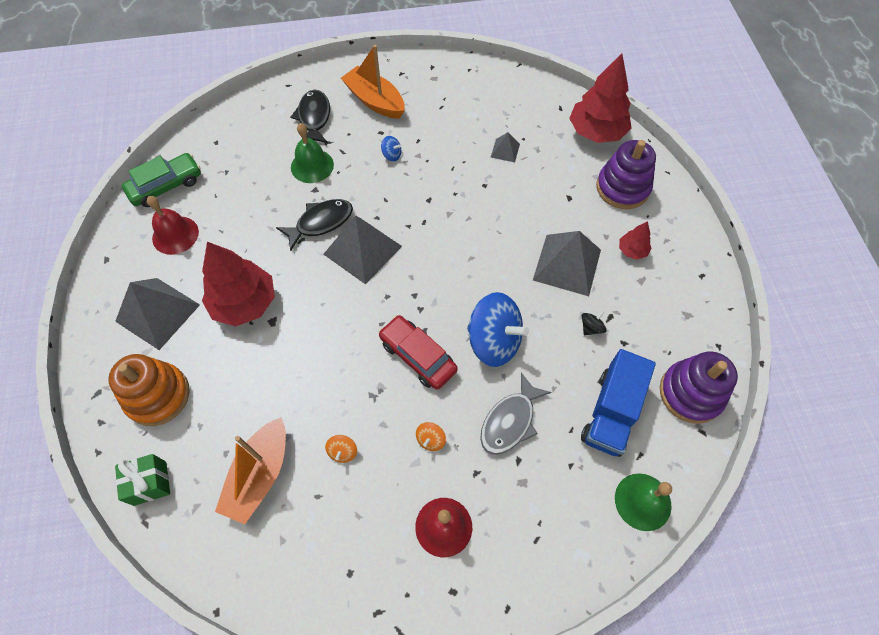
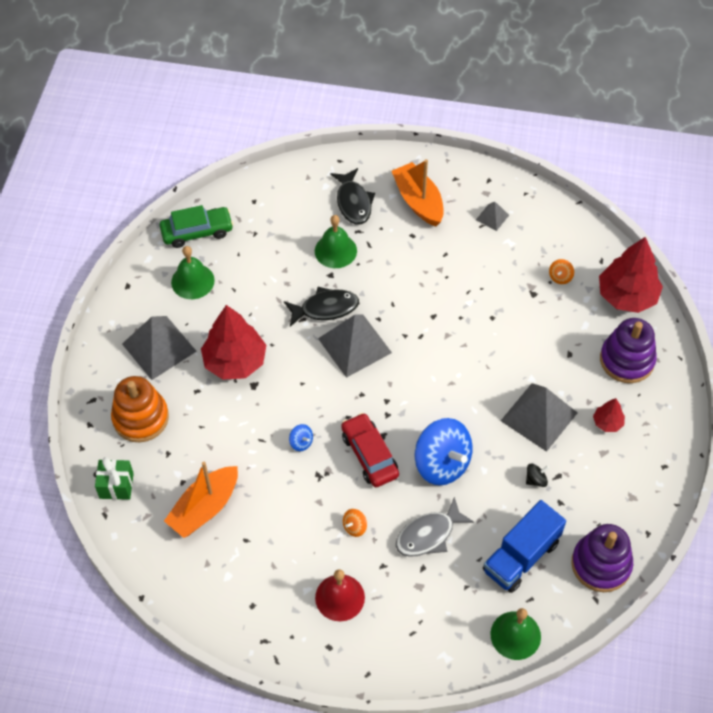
camera: 20 degrees right, 5 degrees down
(175, 235) = (192, 281): red bell -> green bell
(314, 118) = (353, 202): black fish -> black fish turned 150 degrees clockwise
(343, 451) = (278, 512): orange spinning top -> orange spinning top (560, 277)
(391, 155) = (414, 262): blue spinning top -> blue spinning top (301, 442)
(505, 150) = (526, 288): grey pyramid -> grey pyramid (492, 217)

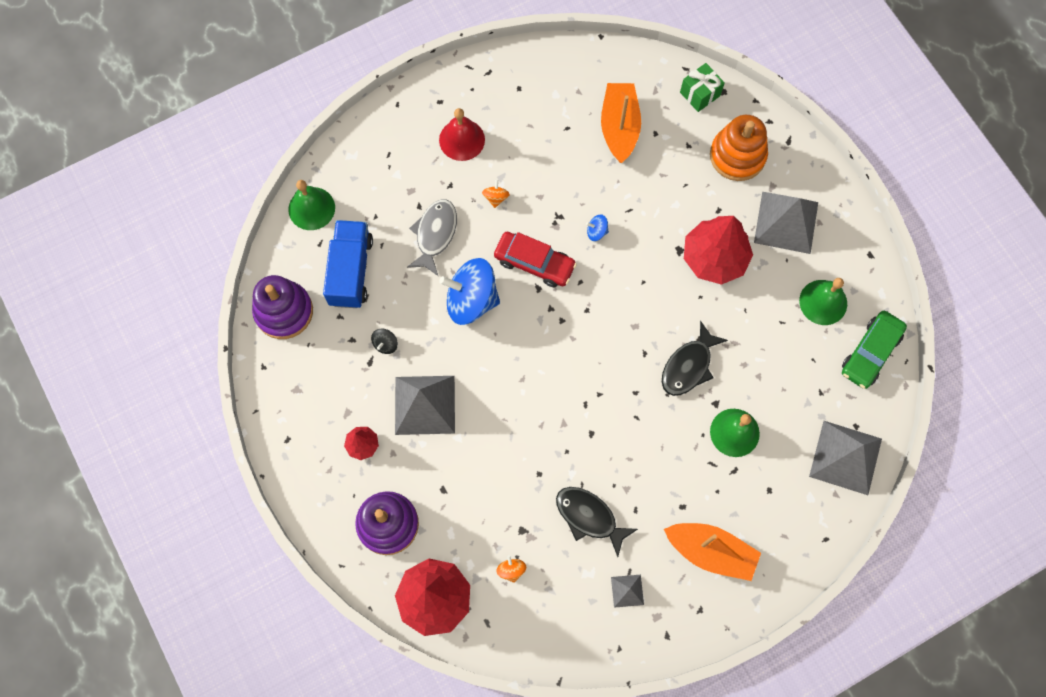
camera: 140 degrees right, 15 degrees up
(353, 202) = (768, 500): black fish -> black fish (589, 517)
(355, 345) = (632, 350): grey pyramid -> grey pyramid (845, 457)

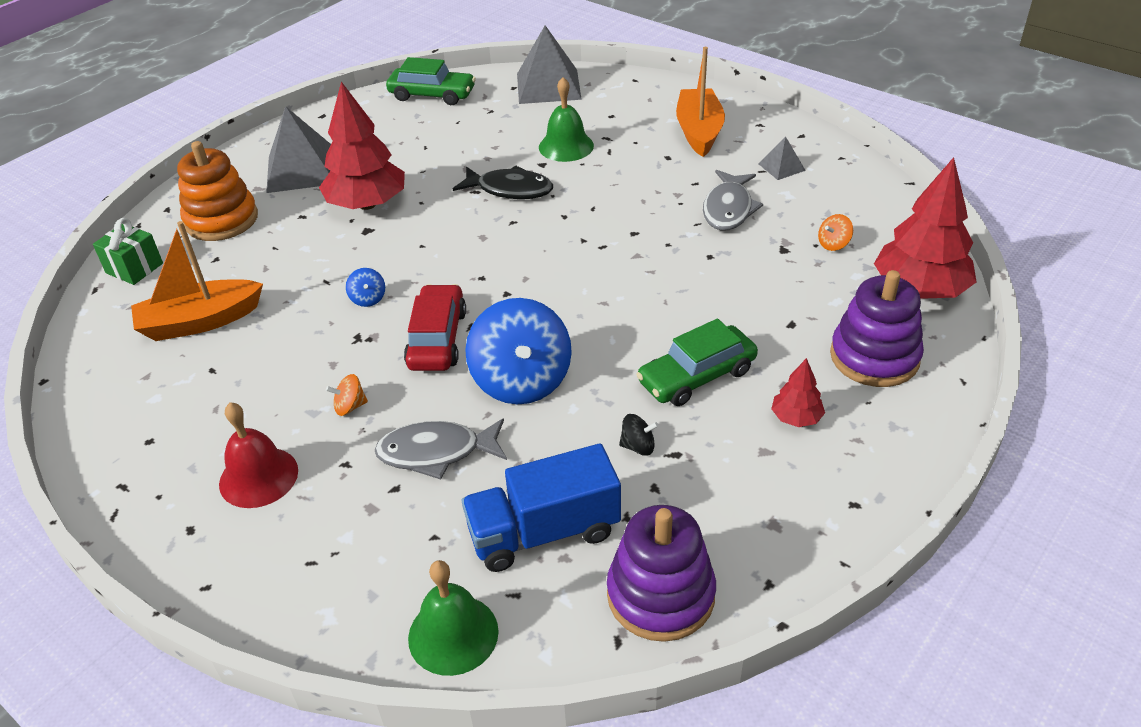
camera: 110 degrees left, 30 degrees down
(425, 404) = (696, 376): grey pyramid -> green car
(589, 517) = (728, 209): black fish -> grey fish
(823, 302) = (389, 129): green bell -> none

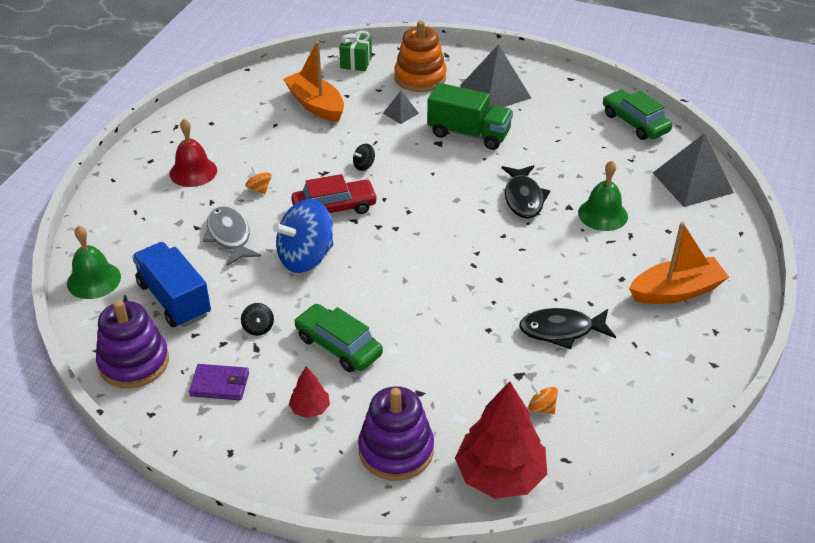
camera: 70 degrees right, 0 degrees up
(367, 204) = (468, 134): red tree -> green truck
(368, 299) = (364, 165): blue spinning top -> black spinning top
(432, 95) = (635, 123): green car -> green car turned 150 degrees clockwise
(728, 209) = (561, 330): grey fish -> black fish
(732, 500) = (220, 384): none -> purple wallet
(781, 167) = (648, 357): grey pyramid -> grey pyramid (400, 113)

